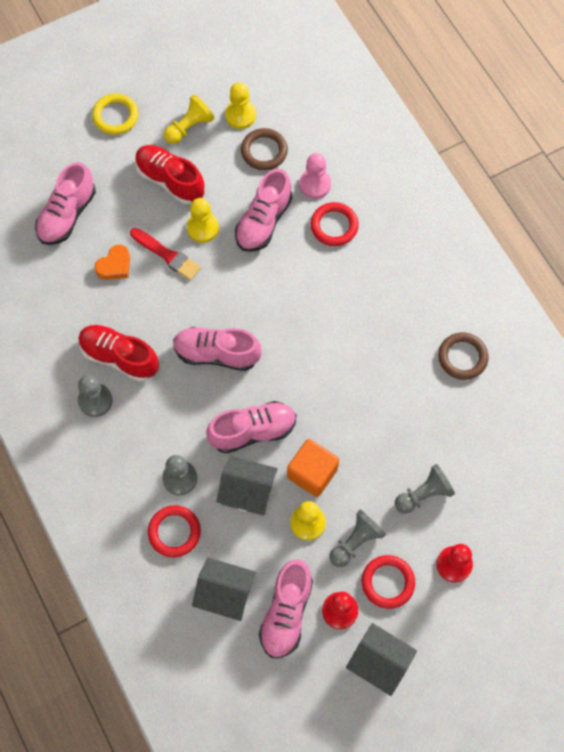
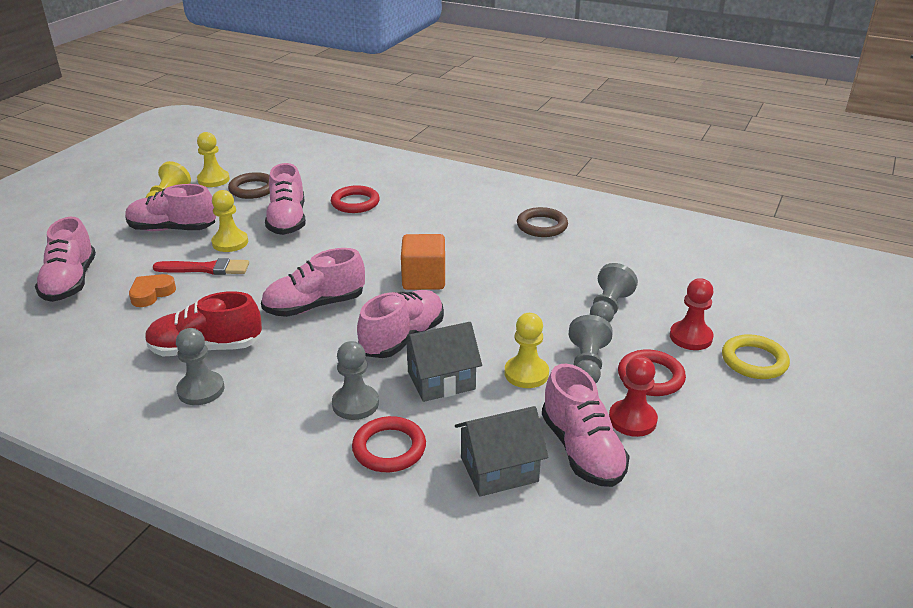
camera: 35 degrees left, 35 degrees down
(115, 116) = (85, 215): yellow ring -> yellow ring (754, 361)
(115, 265) = (151, 293): orange heart -> orange heart turned 150 degrees counterclockwise
(170, 180) = (172, 229): red shoe -> pink shoe
(312, 473) = (492, 339): orange cube -> orange cube (424, 279)
(315, 184) = (316, 190): pink pawn -> none
(379, 662) = (717, 438): grey house -> none

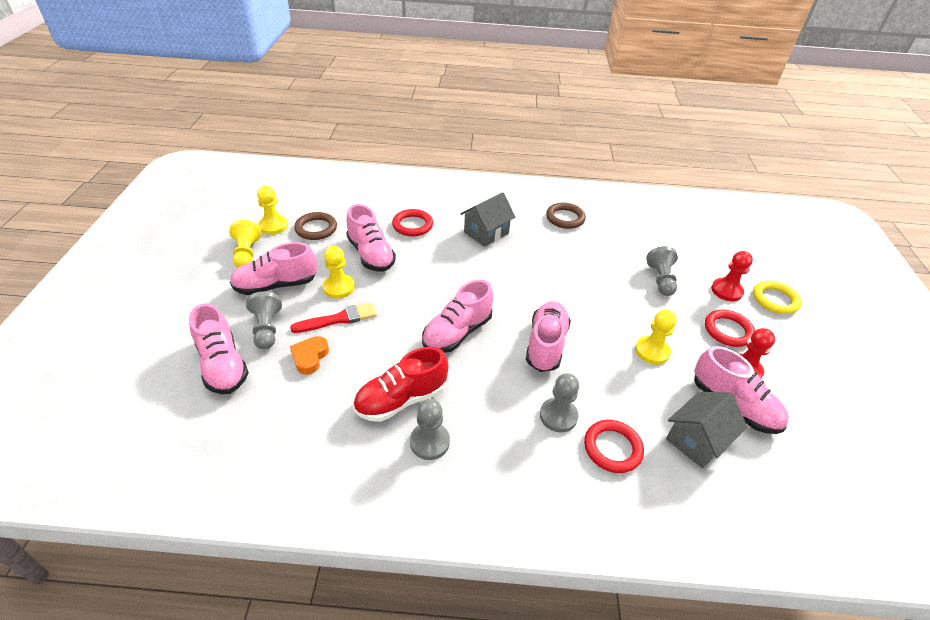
camera: 25 degrees left, 10 degrees up
(424, 279) = (519, 286): orange cube -> none
(441, 380) = (601, 375): grey house -> grey house (486, 233)
(587, 364) = (683, 332): grey pawn -> grey pawn (267, 329)

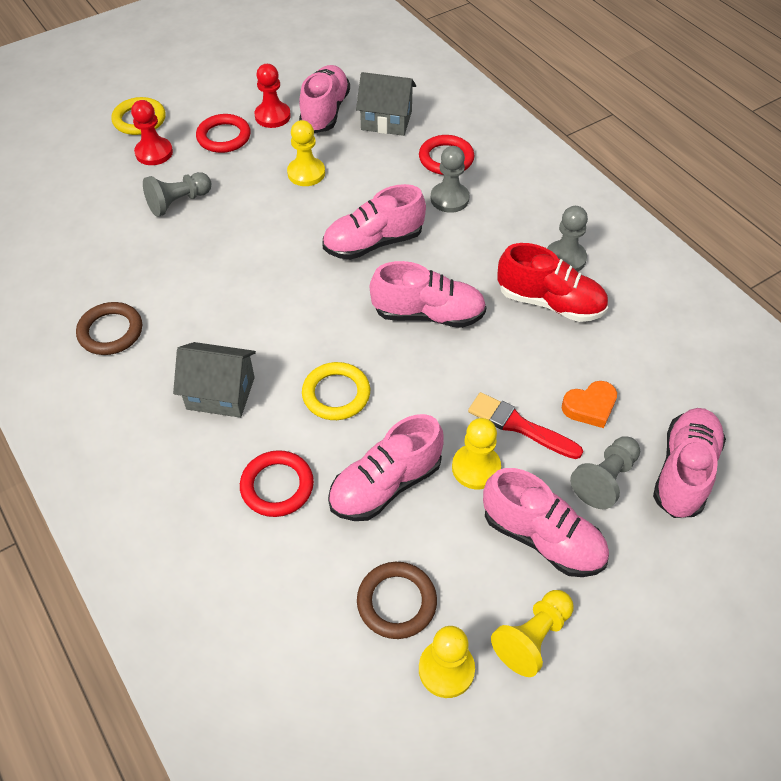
camera: 125 degrees left, 10 degrees up
(371, 254) = (385, 485): pink shoe -> pink shoe turned 150 degrees counterclockwise
(441, 267) = (336, 394): none -> yellow ring

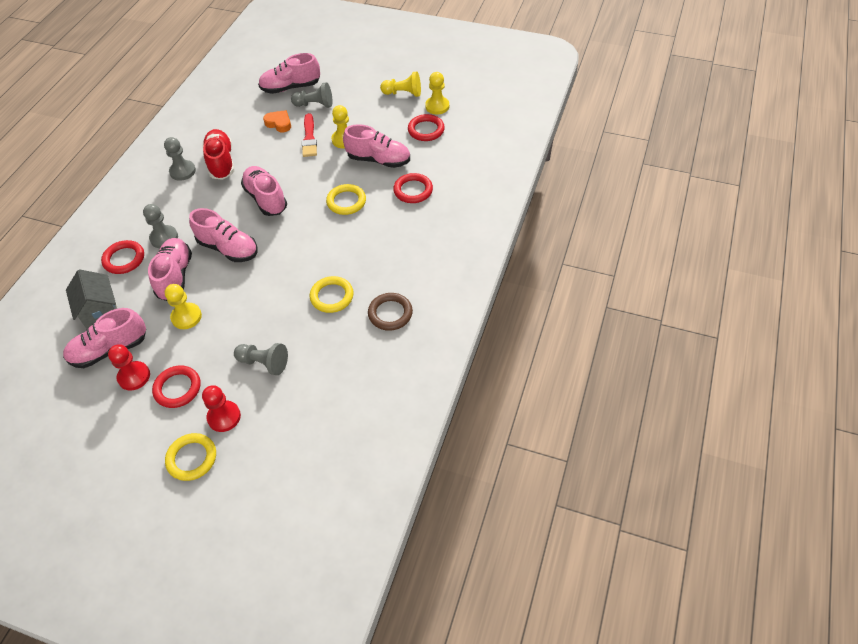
camera: 125 degrees left, 0 degrees up
(196, 295) = (332, 296): none -> yellow ring
(220, 393) = (385, 241): grey house -> none
(396, 602) = (426, 130): brown ring -> red ring
(542, 538) = (359, 108): pink shoe -> pink shoe (175, 276)

